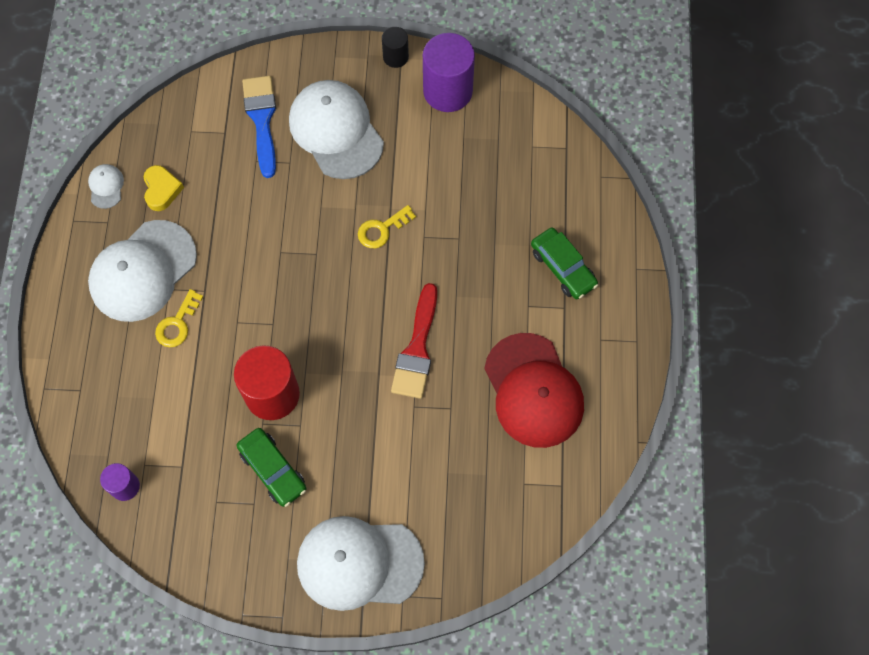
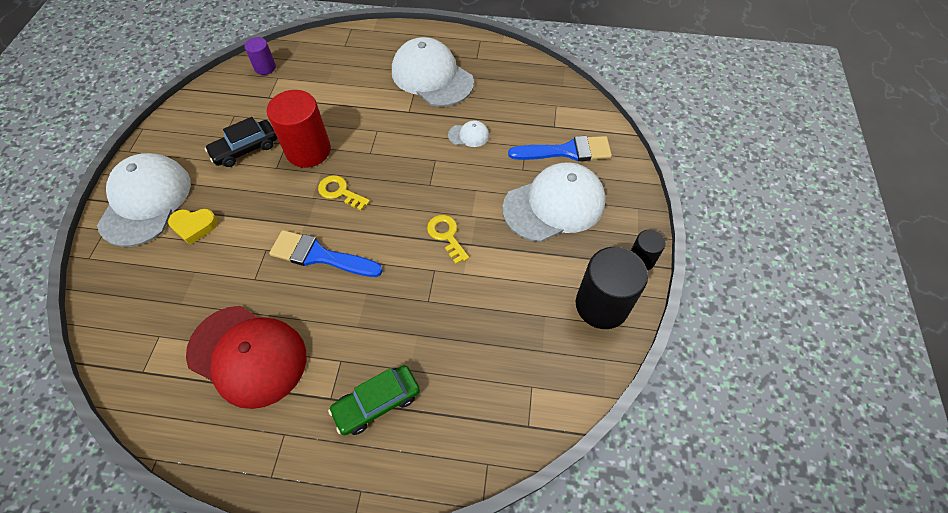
camera: 95 degrees right, 10 degrees down
(106, 186) = (507, 57): white cap -> white cap (469, 135)
(161, 190) = (502, 87): yellow heart -> yellow heart (194, 227)
(177, 323) = (383, 95): yellow key -> yellow key (340, 192)
(273, 470) = (245, 149): green car -> black car
(417, 349) = (320, 256): red brush -> blue brush
(447, 91) = (601, 305): purple cylinder -> black cylinder
(533, 391) = (248, 355): red cap -> red cap turned 135 degrees counterclockwise

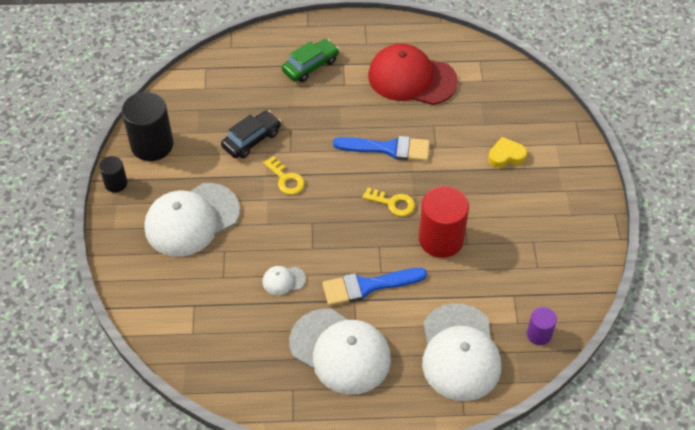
camera: 170 degrees right, 5 degrees down
(146, 201) = (563, 170): white cap -> white cap (459, 352)
(245, 149) = (503, 232): black car -> black car (251, 140)
(566, 151) = (180, 277): blue brush -> blue brush (367, 286)

